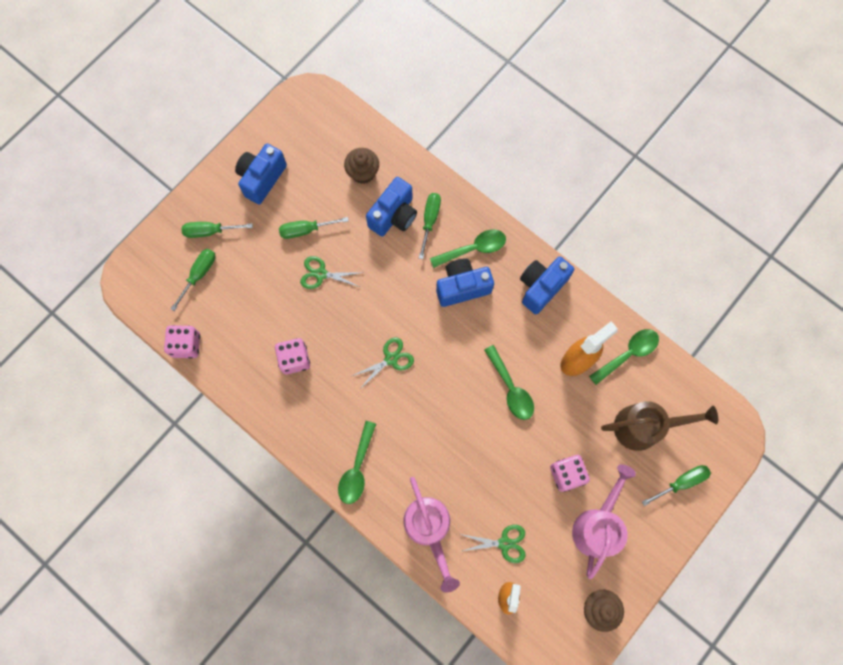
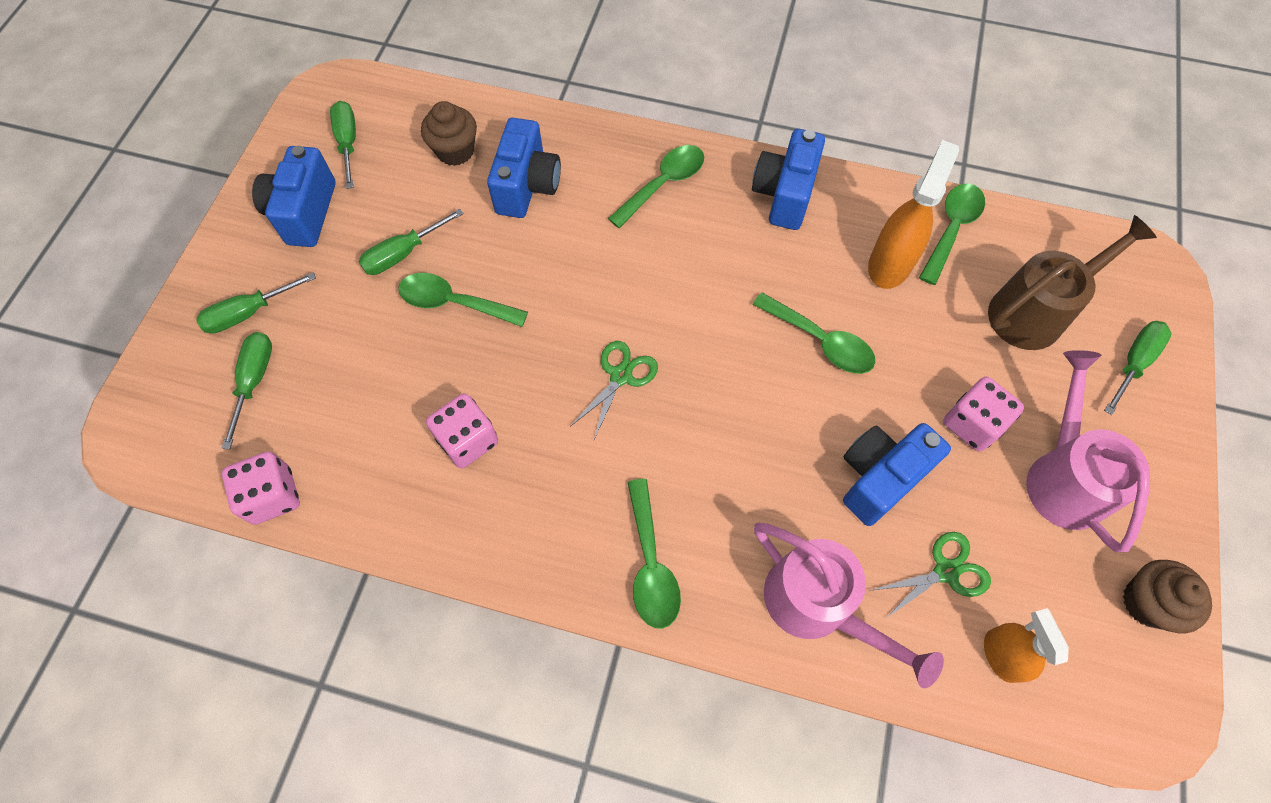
camera: 25 degrees left, 10 degrees down
(321, 274) = (454, 303): green scissors -> green spoon
(430, 220) = (582, 173): green screwdriver -> green screwdriver (348, 143)
(462, 287) = (674, 237): blue camera -> blue camera (879, 478)

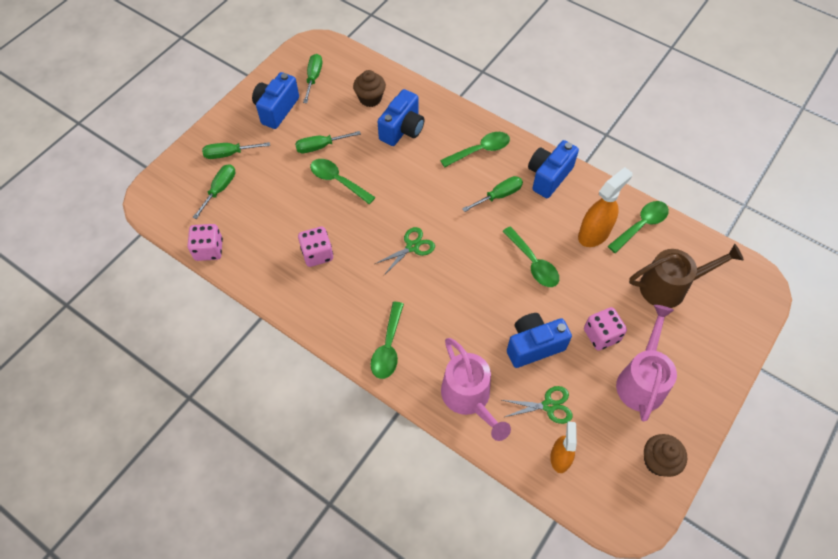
camera: 20 degrees right, 5 degrees down
(1133, 363) = (717, 333): green screwdriver -> green screwdriver (498, 196)

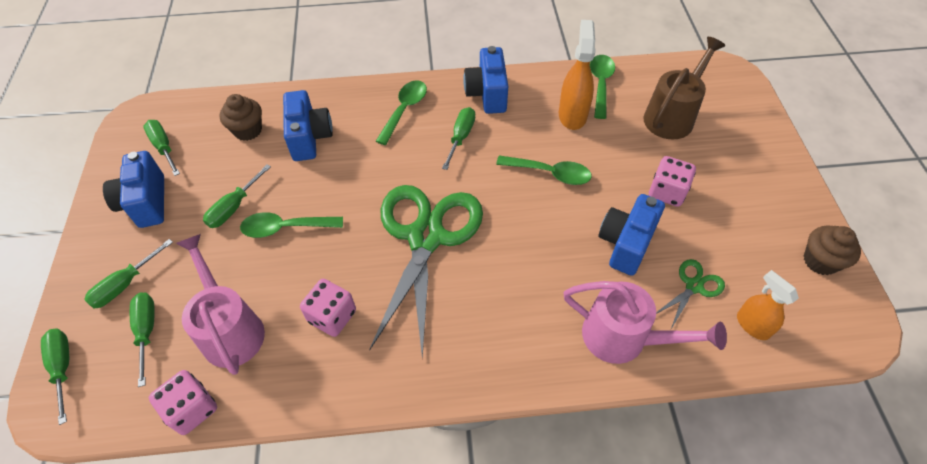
camera: 40 degrees left, 5 degrees down
(168, 180) = (63, 368): none -> green screwdriver
(388, 347) = (500, 353): green spoon -> none
(412, 247) = (426, 237): green scissors -> green scissors, size x2.37
(641, 380) = (735, 204): pink watering can -> pink watering can (230, 328)

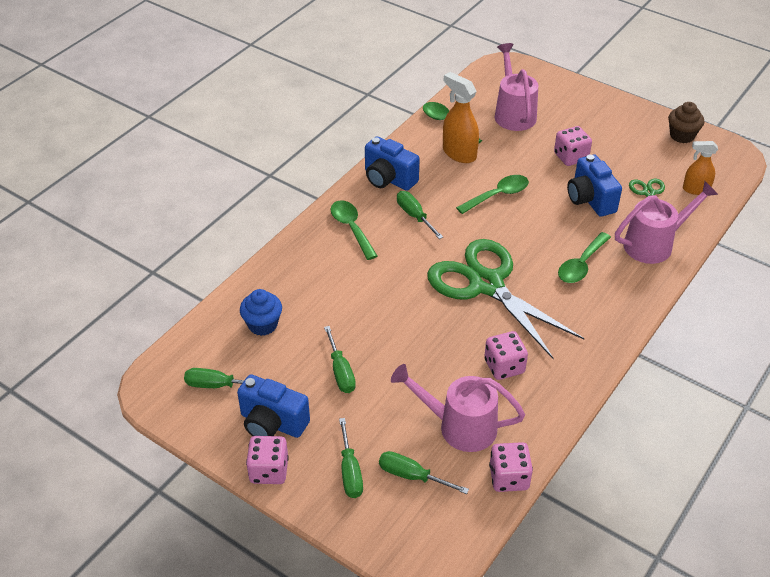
camera: 50 degrees left, 10 degrees down
(63, 368) = (396, 542): green screwdriver -> none
(94, 233) = (269, 470): none -> pink dice
(248, 130) = (263, 325): brown cupcake -> blue cupcake
(285, 228) = (395, 352): green spoon -> green spoon (581, 265)
(309, 138) = (317, 293): blue camera -> none
(672, 115) = (513, 113): brown watering can -> pink watering can

